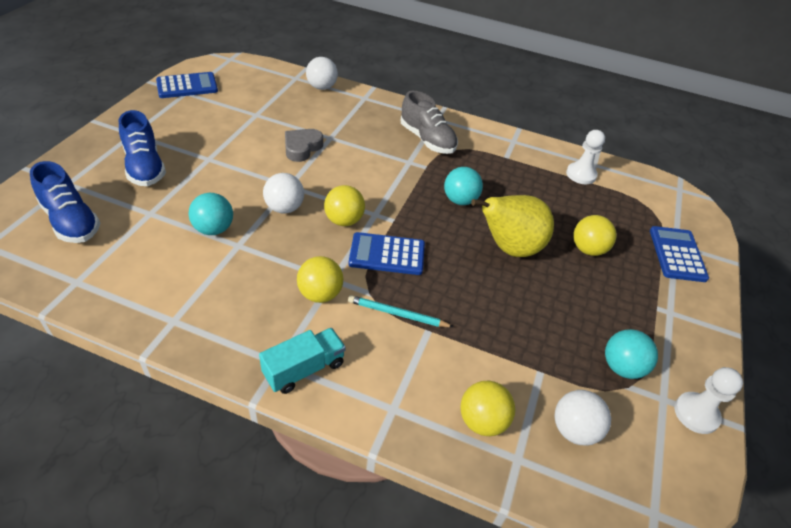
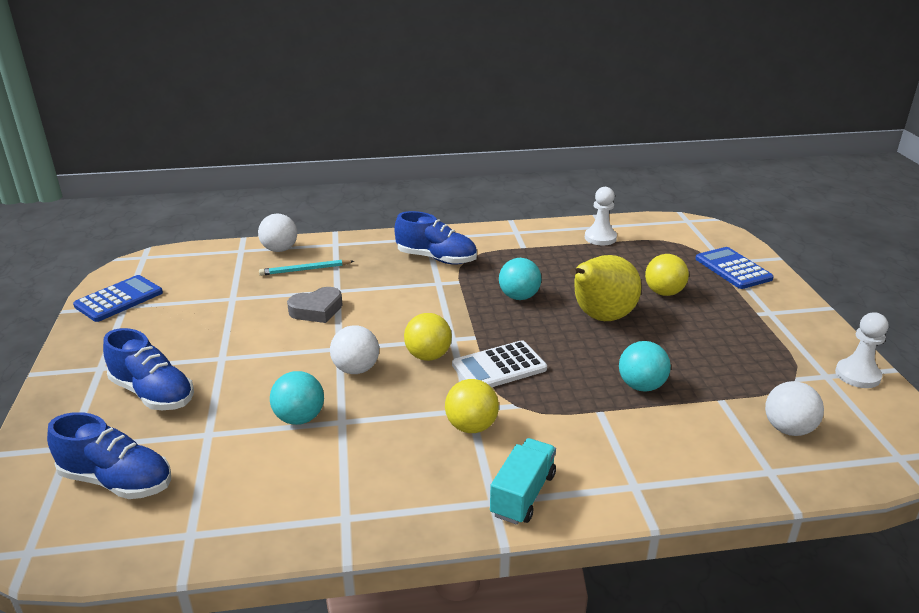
camera: 25 degrees left, 15 degrees down
(302, 148) = (317, 310): grey heart -> grey heart turned 120 degrees counterclockwise
(387, 254) = (499, 367): blue calculator -> white calculator
(397, 314) = (560, 411): turquoise pencil -> turquoise pencil (305, 270)
(427, 140) = (436, 258): grey shoe -> blue shoe
(482, 421) = (715, 458): yellow ball -> none
(622, 367) = (776, 367): turquoise ball -> turquoise ball (641, 386)

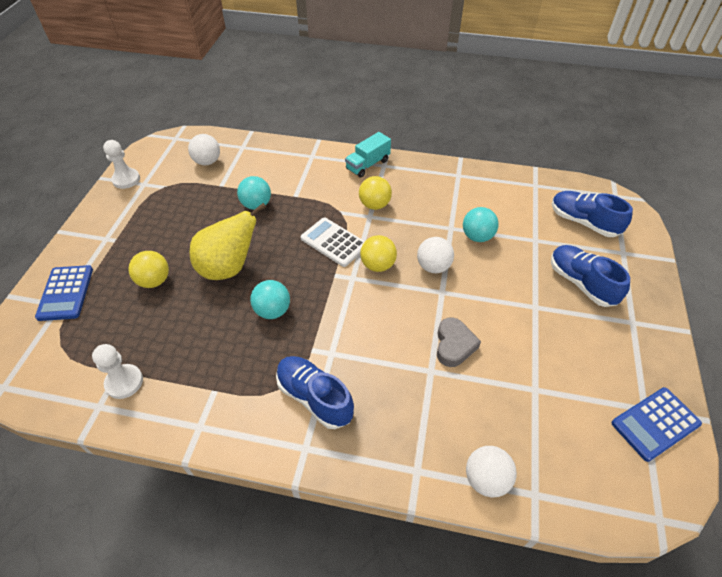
camera: 160 degrees left, 20 degrees up
(305, 270) = (459, 420): turquoise pencil -> none
(317, 310) = (454, 345): grey heart -> grey heart turned 105 degrees clockwise
(499, 367) = (334, 242): white calculator -> white calculator turned 135 degrees counterclockwise

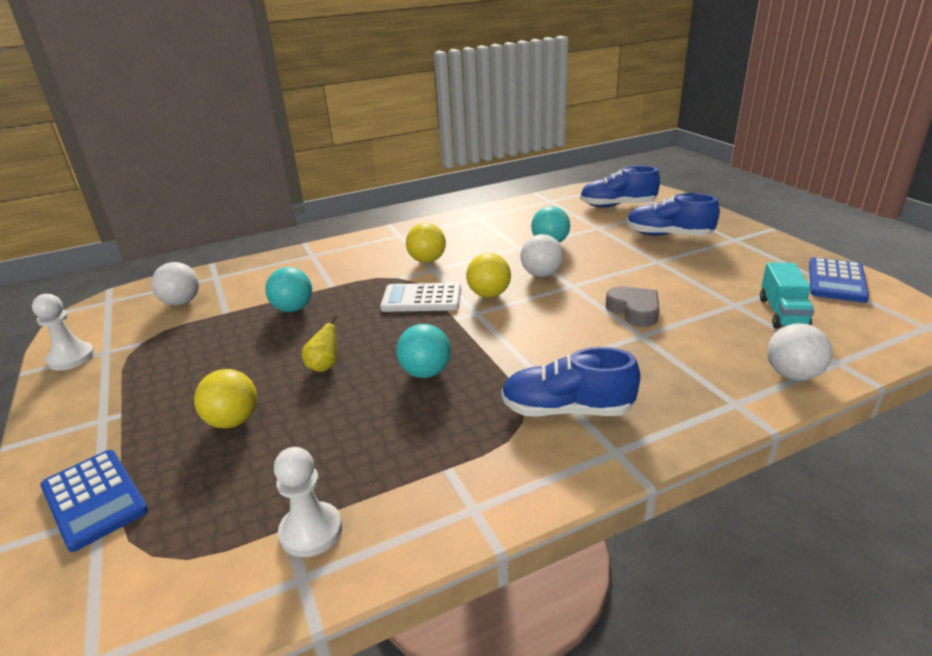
camera: 35 degrees left, 20 degrees down
(229, 268) = (324, 366): yellow pear -> yellow pear, size x0.44
(368, 165) = (382, 240): turquoise truck -> turquoise truck (782, 313)

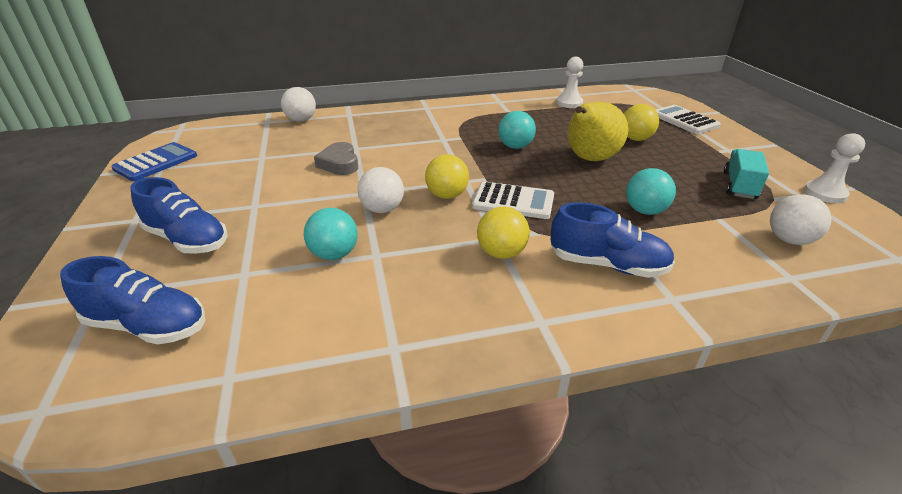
camera: 170 degrees left, 5 degrees up
(94, 499) = (684, 120): blue calculator -> white calculator
(324, 366) = (589, 159): yellow pear -> yellow pear, size x2.25
(567, 410) = (437, 122): blue shoe -> blue shoe (607, 265)
(782, 313) = (242, 147): turquoise truck -> turquoise truck (739, 185)

